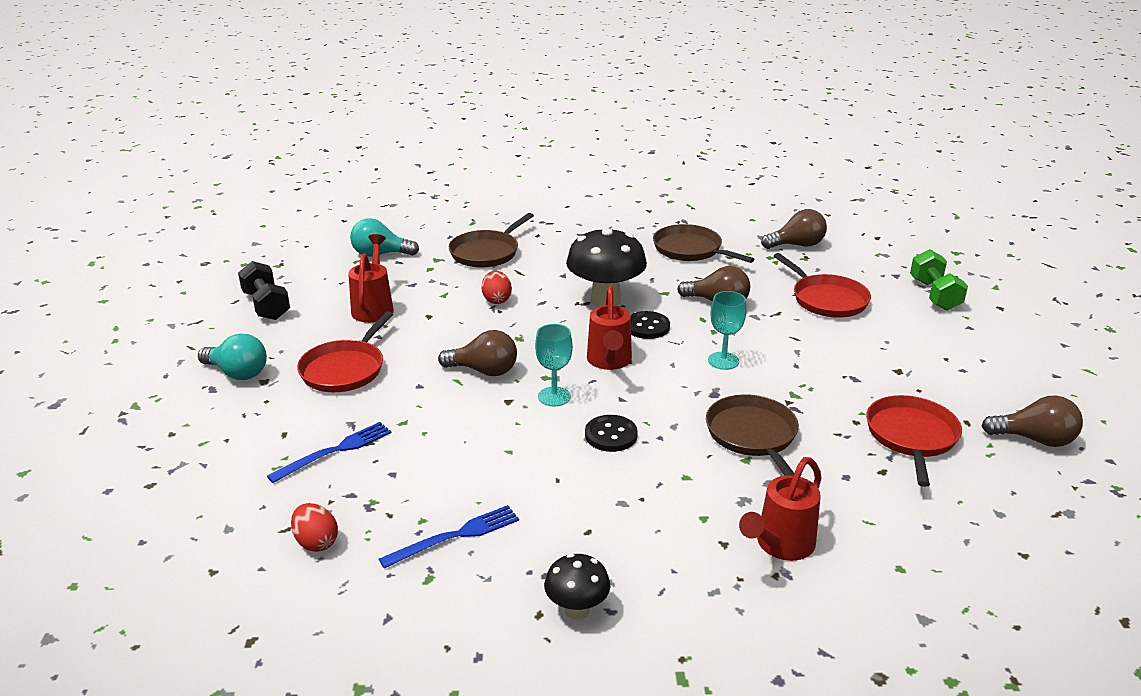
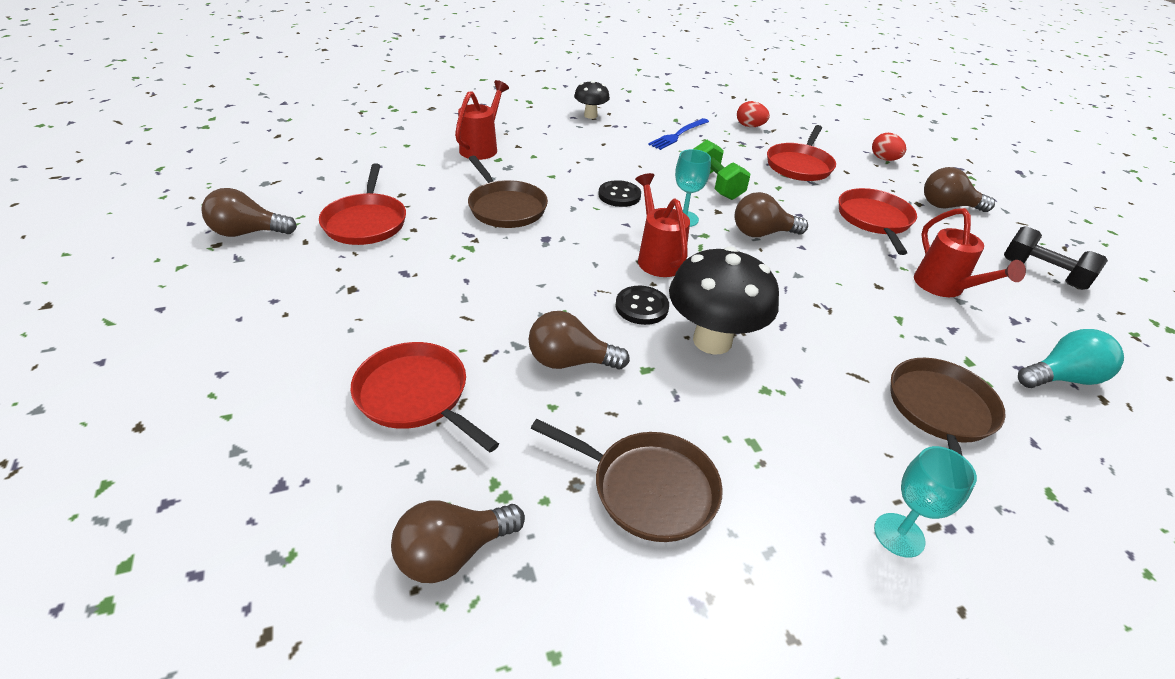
camera: 160 degrees right, 10 degrees up
(237, 373) = (947, 206): turquoise light bulb -> brown light bulb
(335, 451) = (799, 165): blue fork -> red pan
(496, 300) = (835, 320): red egg -> red egg (884, 159)
(723, 361) = (544, 274): turquoise goblet -> turquoise goblet (899, 535)
(934, 295) = (234, 440): green dumbbell -> green dumbbell (715, 185)

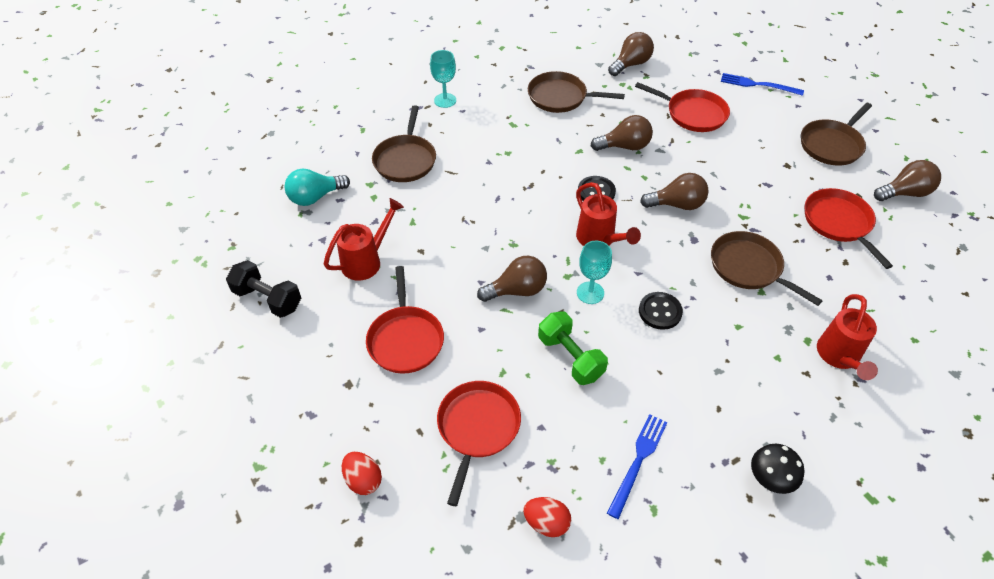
camera: 170 degrees right, 10 degrees up
(237, 431) = (758, 85): none -> blue fork
(255, 301) = (832, 145): none -> brown pan
(712, 341) = (543, 177): black mushroom -> none
(944, 288) = (366, 261): red watering can -> red watering can turned 75 degrees clockwise
(947, 206) = (316, 386): brown light bulb -> brown light bulb (676, 204)

